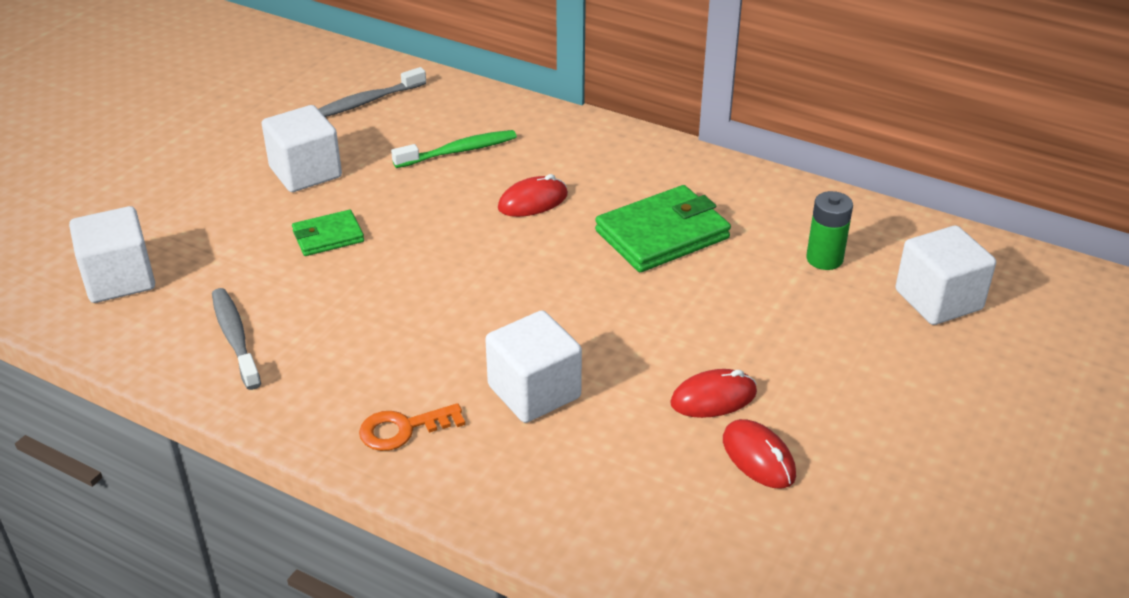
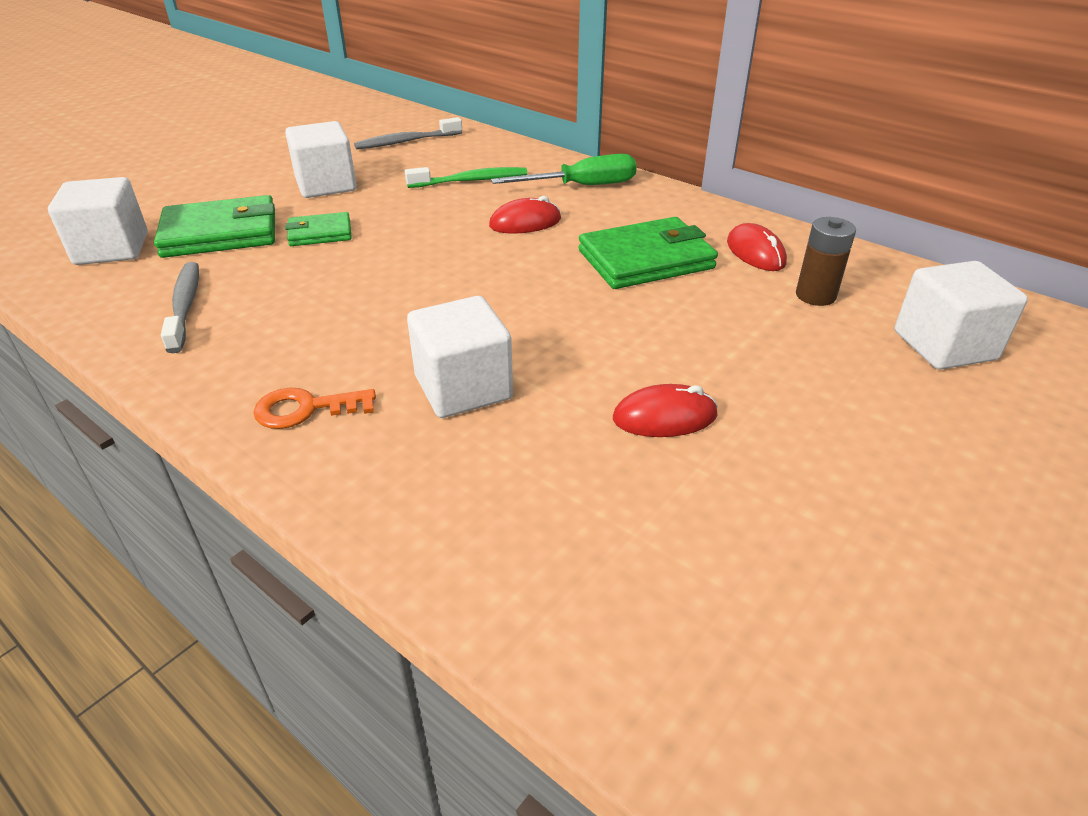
camera: 10 degrees right, 0 degrees up
(223, 248) = (220, 233): none -> green wallet
(577, 147) = (582, 186): none -> green screwdriver
(758, 457) = (706, 490): red mouse -> red mouse (755, 253)
(824, 259) = (815, 295): green battery -> brown battery

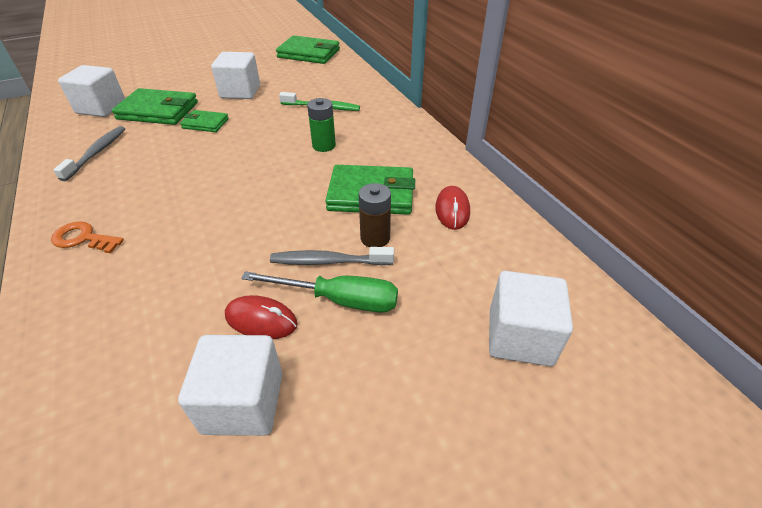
camera: 25 degrees right, 5 degrees up
(373, 121) = (309, 53): none -> green wallet
(406, 142) = (313, 71): grey toothbrush -> grey toothbrush (328, 261)
(463, 388) = (172, 253): white cube -> white cube (243, 402)
(525, 223) = (324, 145): red mouse -> green battery
(582, 186) = (386, 127): green screwdriver -> green screwdriver (339, 300)
(815, 295) = (461, 259): brown battery -> brown battery (375, 238)

